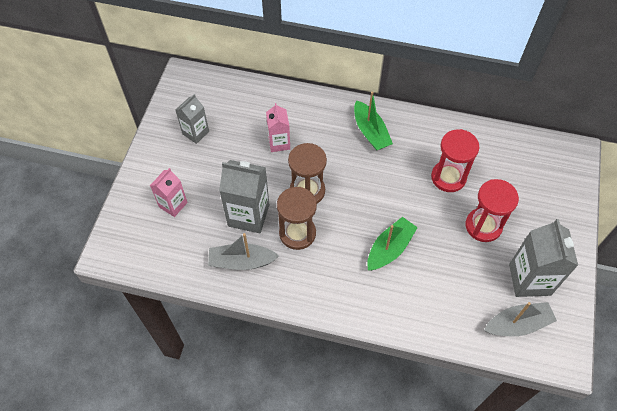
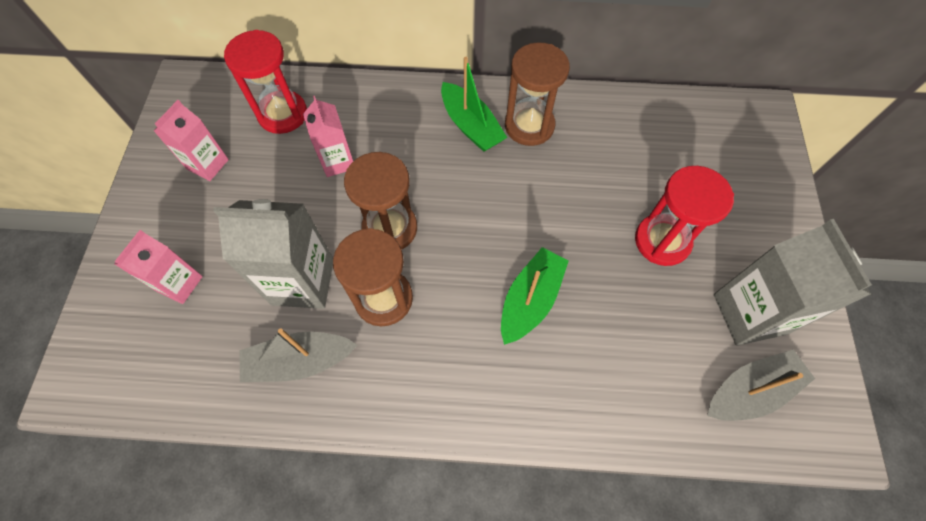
camera: 10 degrees left, 5 degrees up
(195, 133) = (208, 164): grey carton -> pink carton
(410, 137) = (529, 126): none -> brown hourglass
(448, 177) = (596, 176): red hourglass -> red hourglass (282, 114)

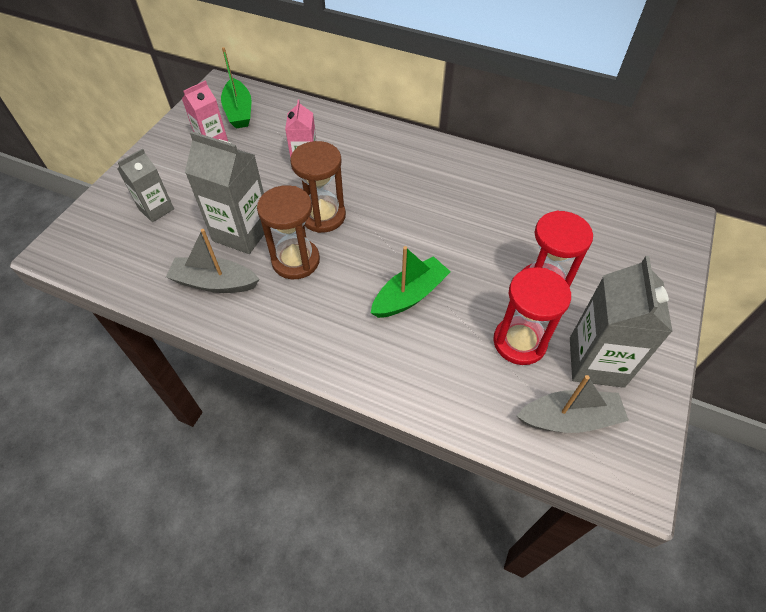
camera: 20 degrees right, 10 degrees down
(179, 284) = (156, 209): pink carton -> grey carton
(282, 114) = (280, 122): red hourglass -> red hourglass (519, 342)
(471, 126) = (419, 165): green boat -> green boat (239, 111)
(529, 126) = (466, 176): brown hourglass -> none

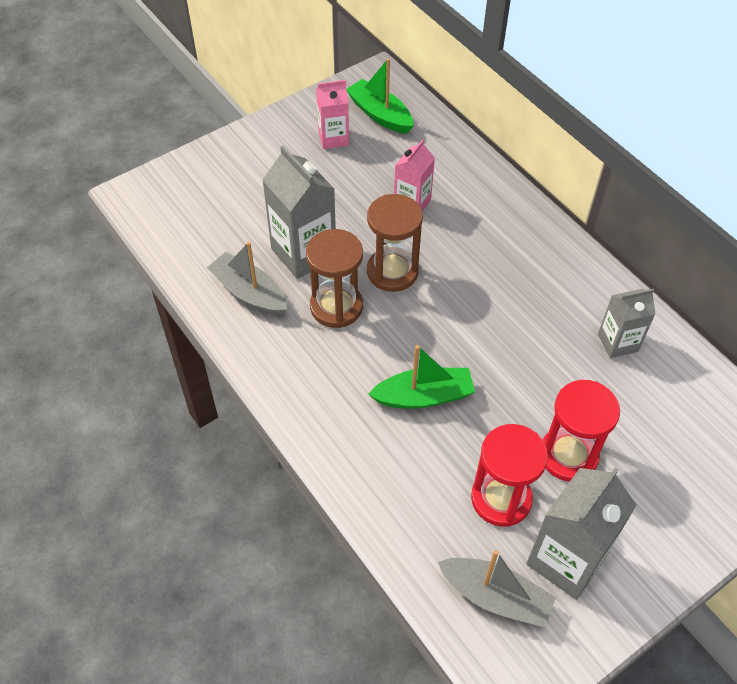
camera: 30 degrees right, 0 degrees up
(156, 209) = (239, 192): grey carton -> grey carton (617, 342)
(239, 111) = (380, 114): green boat -> green boat turned 120 degrees clockwise

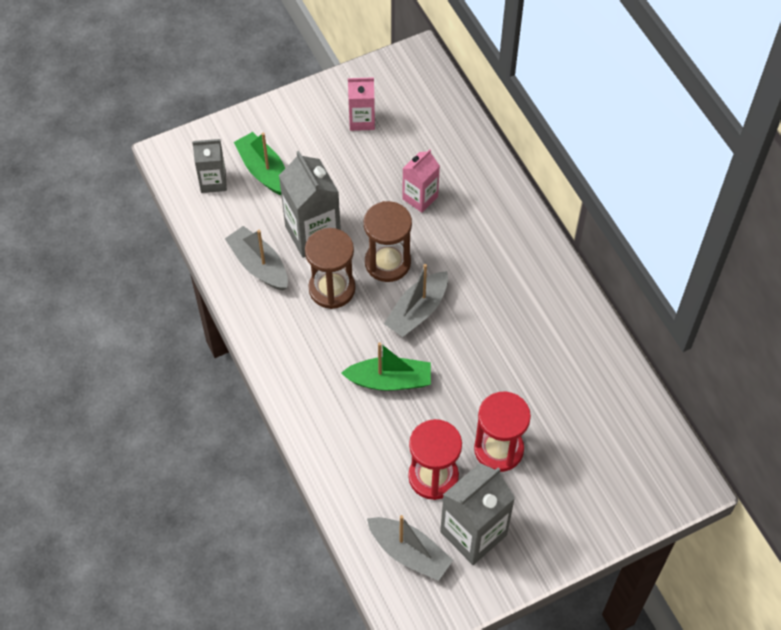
camera: 10 degrees right, 5 degrees up
(380, 114) = (410, 100): green boat -> green boat (264, 171)
(437, 317) = (417, 311): none -> grey boat
(617, 342) = (569, 357): grey carton -> grey carton (213, 181)

